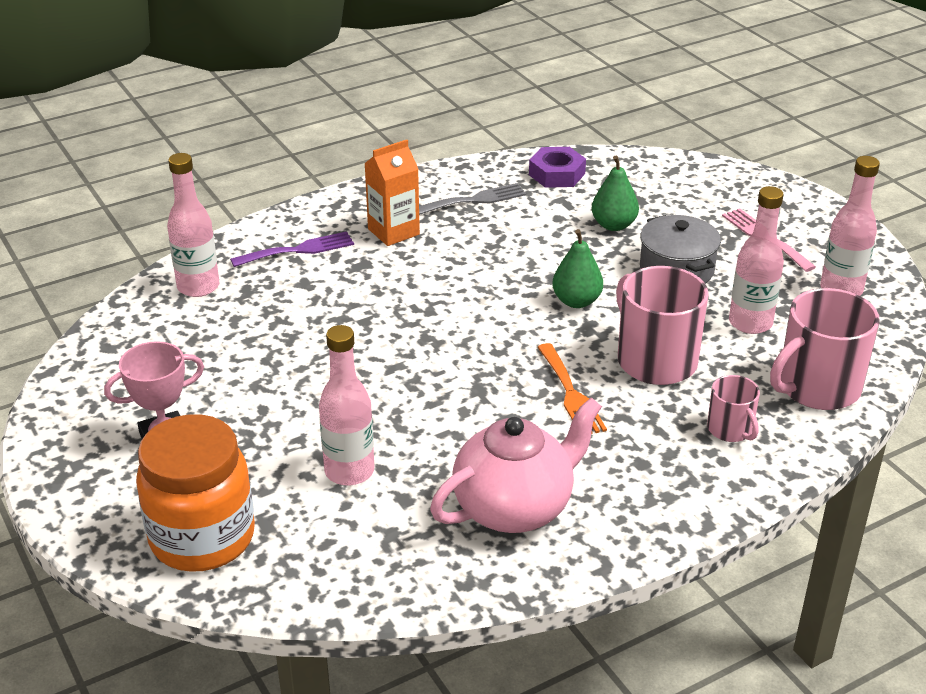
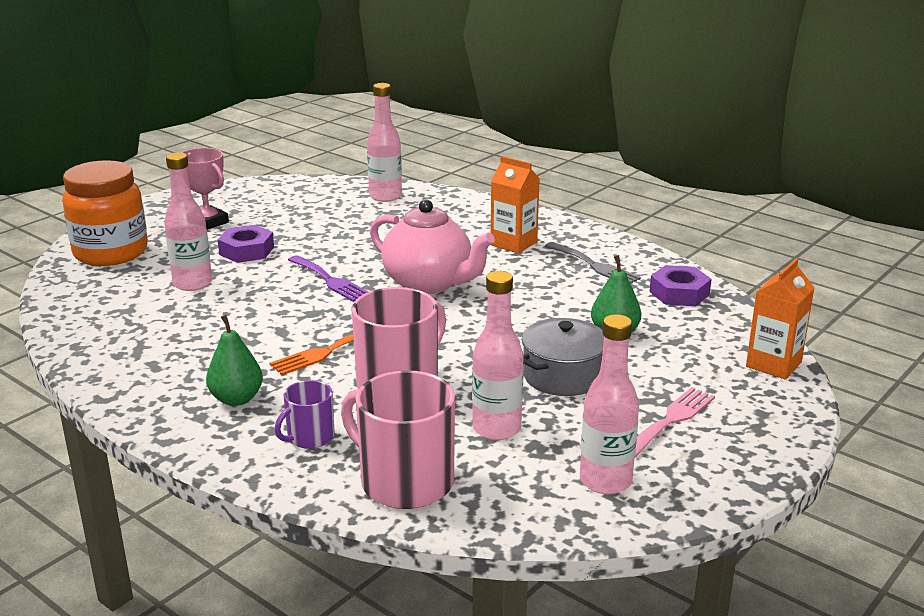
camera: 70 degrees right, 10 degrees down
(282, 416) = (246, 251): none -> purple nut
(299, 250) = (458, 217): purple fork -> purple fork (330, 280)
(515, 507) = (167, 350): pink teapot -> pink teapot (429, 283)
(576, 301) = (469, 334): green pear -> green pear (236, 399)
(699, 170) = (773, 364): none -> orange carton
(730, 429) = (309, 437): pink mug -> purple mug

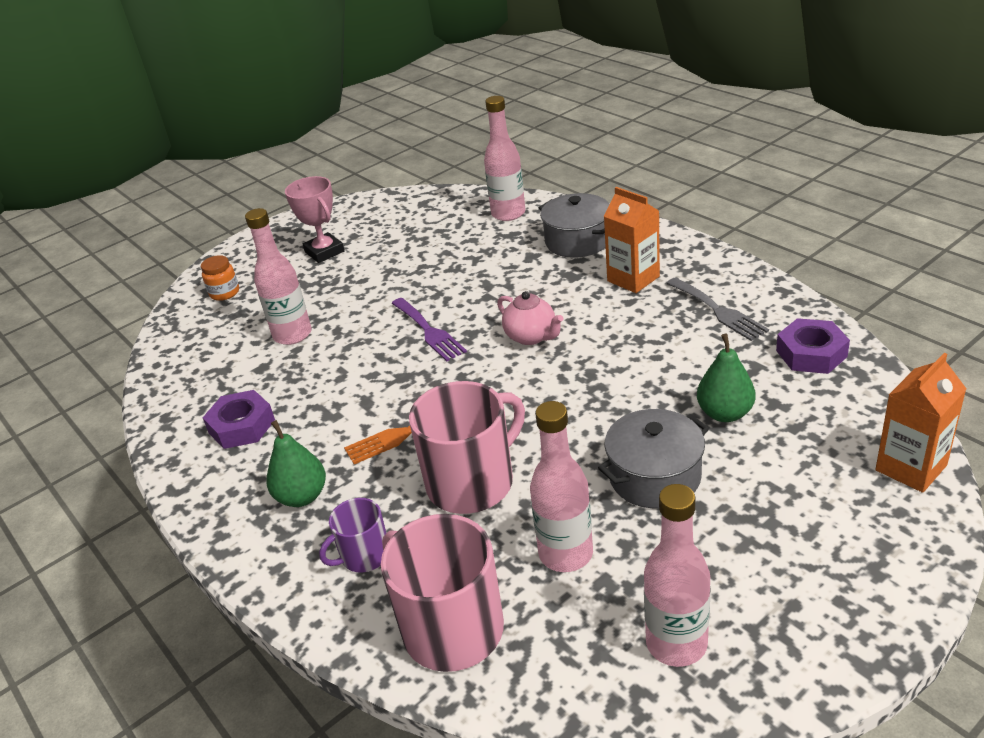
camera: 15 degrees right, 10 degrees up
(111, 253) = (224, 293): orange jar -> orange jar, size x0.42
(246, 251) = (354, 290): purple nut -> purple nut (241, 426)
(429, 283) = (531, 336): pink teapot -> pink teapot, size x0.55
(456, 217) = (577, 241): none -> grey pot
(671, 420) = (771, 551): pink fork -> none

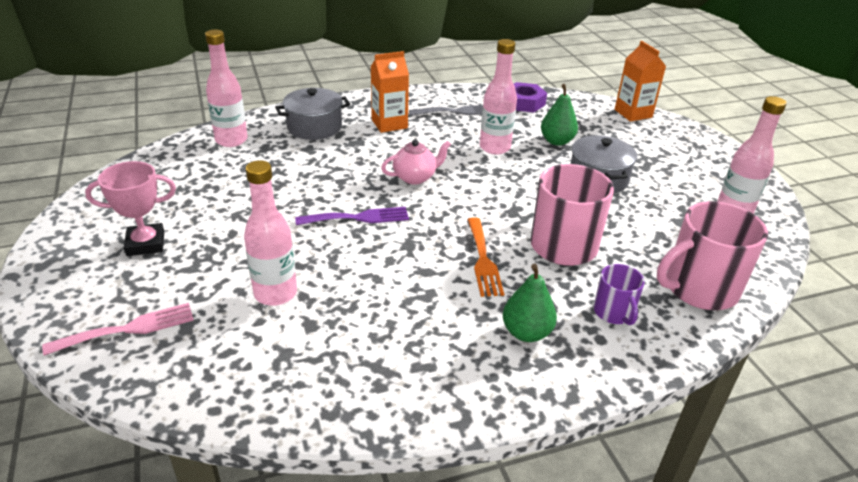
camera: 75 degrees left, 0 degrees up
(224, 293) = (128, 329): orange jar -> pink fork
(241, 426) = (397, 354): purple nut -> none
(566, 554) = (650, 227): pink bottle -> pink bottle (495, 148)

